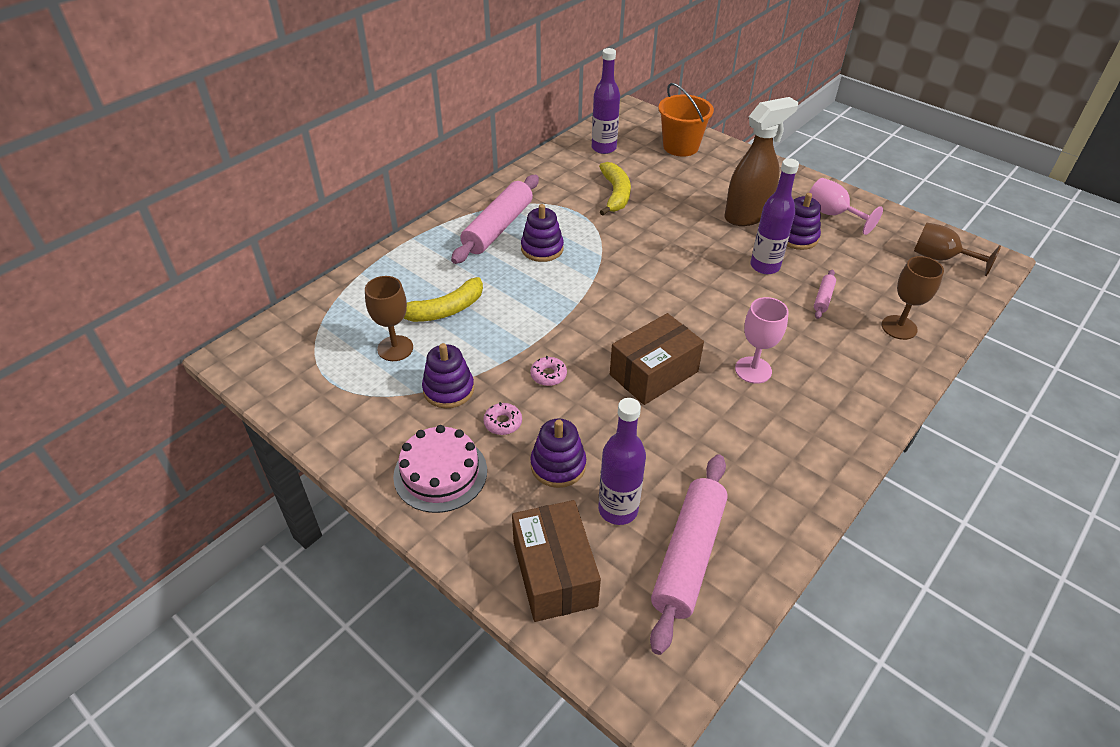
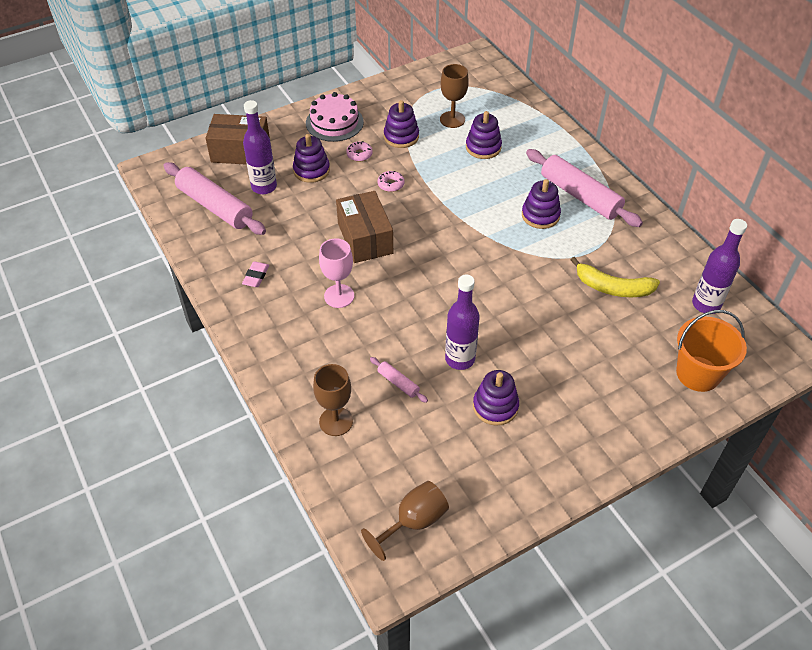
camera: 110 degrees right, 5 degrees up
(443, 310) = (483, 147): yellow banana -> purple stacking toy
(747, 215) = (546, 380): brown spray bottle -> none
(778, 455) = (256, 276): none -> pink eraser
(832, 214) = (524, 459): pink goblet -> none

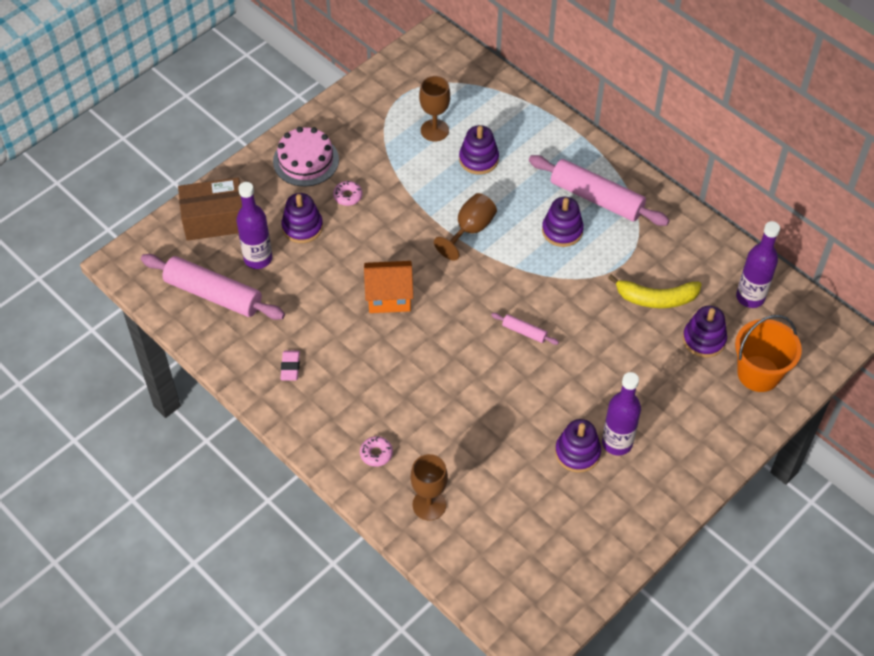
camera: 15 degrees left, 5 degrees up
(339, 296) = (385, 370): pink goblet -> none
(365, 238) = (389, 297): brown box -> orange house
(391, 184) = (394, 226): pink donut -> pink donut (376, 453)
(398, 383) = (476, 451): pink rolling pin -> pink rolling pin (524, 332)
(401, 136) = (386, 164): purple stacking toy -> purple stacking toy (704, 339)
(414, 522) = (536, 585): brown goblet -> brown goblet (470, 230)
(460, 359) = (528, 411): purple bottle -> purple bottle (617, 443)

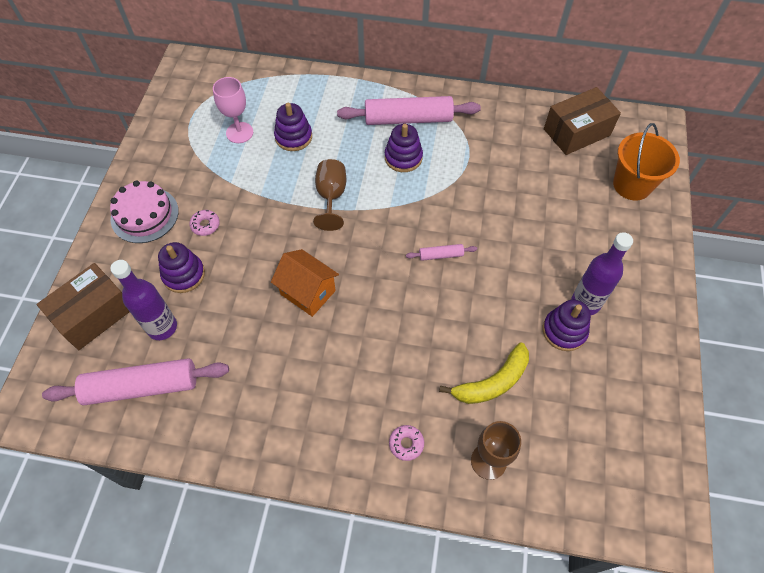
camera: 35 degrees left, 5 degrees up
(290, 367) = (267, 412): pink eraser -> none
(389, 297) = (308, 292): orange house -> orange house turned 75 degrees clockwise
(434, 130) = (239, 132): brown goblet -> pink goblet
(656, 298) = (514, 170): yellow banana -> yellow banana (492, 382)
(704, 339) = (574, 182): purple stacking toy -> none
(750, 297) = (576, 132): purple bottle -> brown box

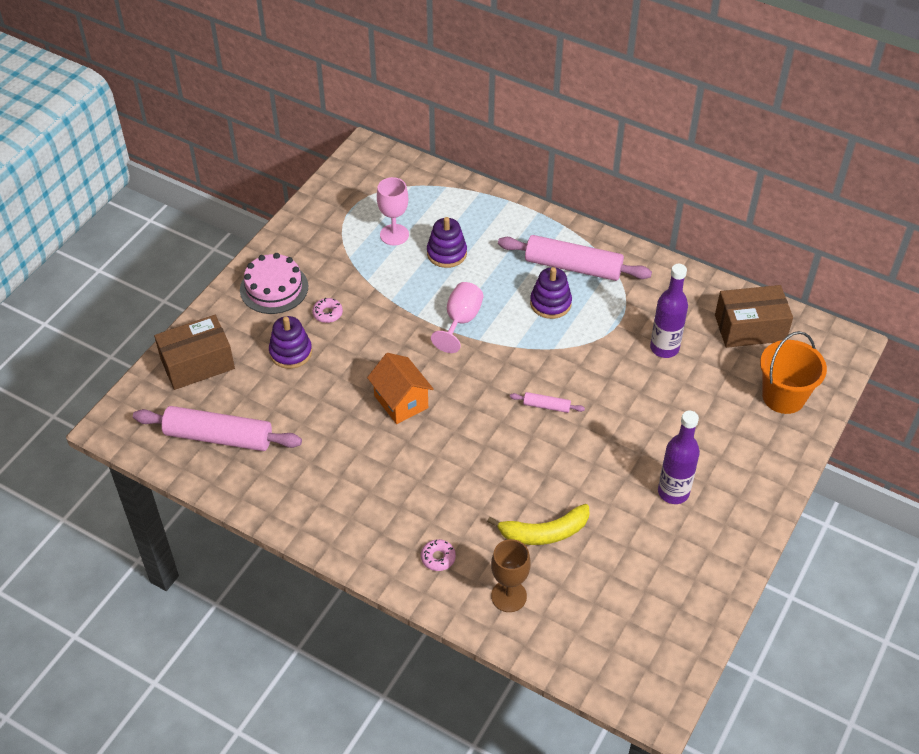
camera: 20 degrees right, 10 degrees down
(162, 327) = (254, 392): purple bottle -> purple bottle (664, 348)
(331, 196) = (461, 321): brown goblet -> pink goblet
(564, 331) = (638, 510): purple stacking toy -> none

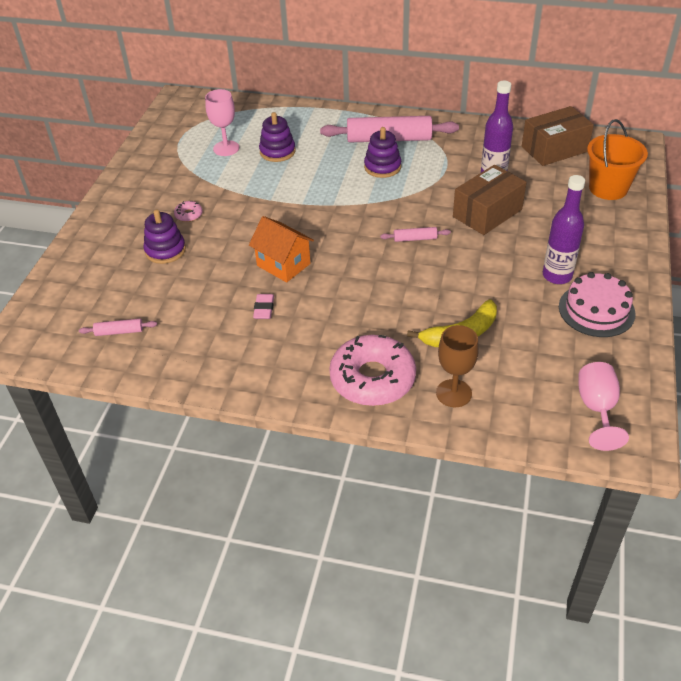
camera: 15 degrees left, 5 degrees down
(197, 364) = (78, 278): brown box -> brown box (487, 213)
(218, 437) = (119, 332): pink rolling pin -> pink rolling pin, size x0.45
(274, 288) = (132, 207): pink cake -> pink cake (596, 310)
(363, 449) = (264, 309): none -> pink eraser
(438, 558) = (372, 378): pink donut -> pink donut, size x2.47
(461, 321) = (311, 195): pink goblet -> pink goblet (597, 408)

